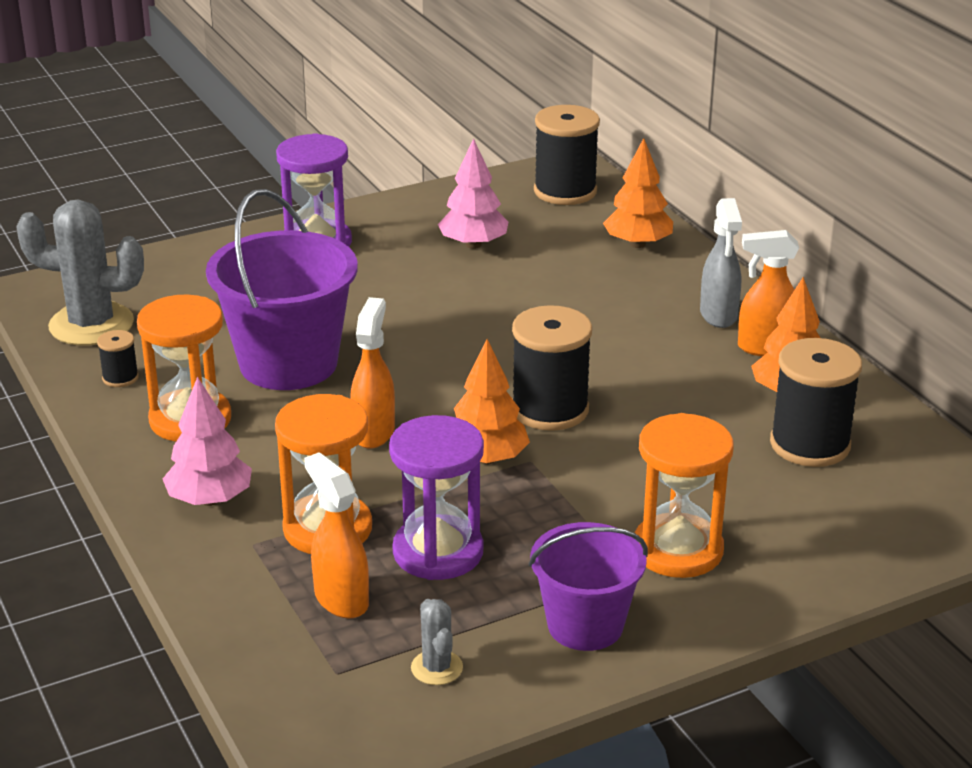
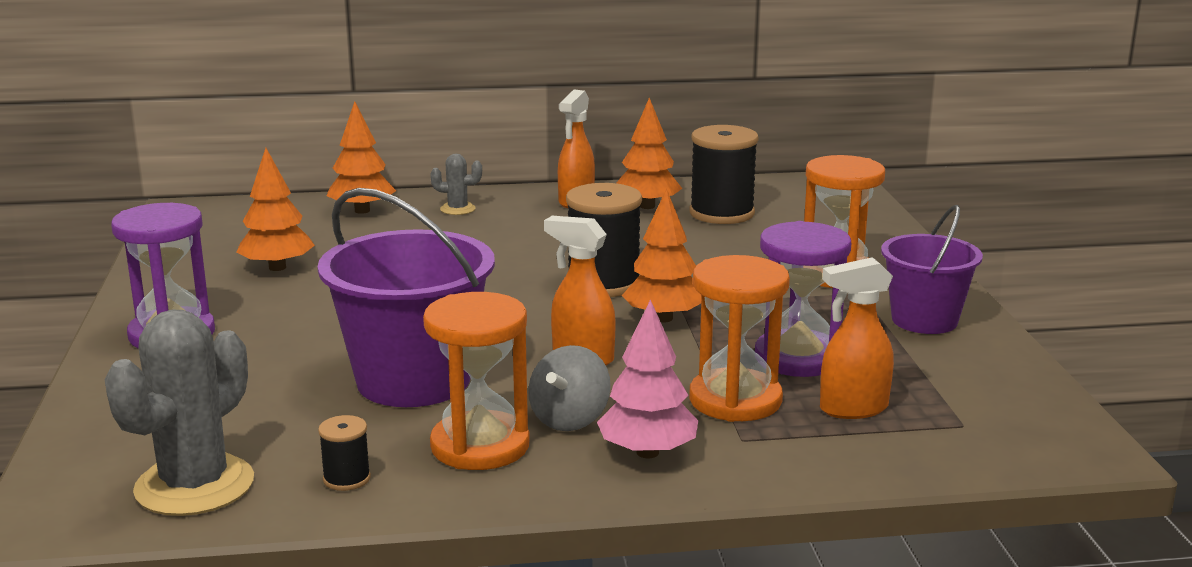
camera: 70 degrees left, 10 degrees down
(252, 451) = (570, 419): none -> grey spinning top
(437, 668) = (966, 382): grey cactus -> grey cactus (457, 209)
(473, 245) = (277, 267): pink tree -> orange tree
(565, 191) = (227, 219): black spool -> none
(718, 315) = (512, 206): grey spray bottle -> none

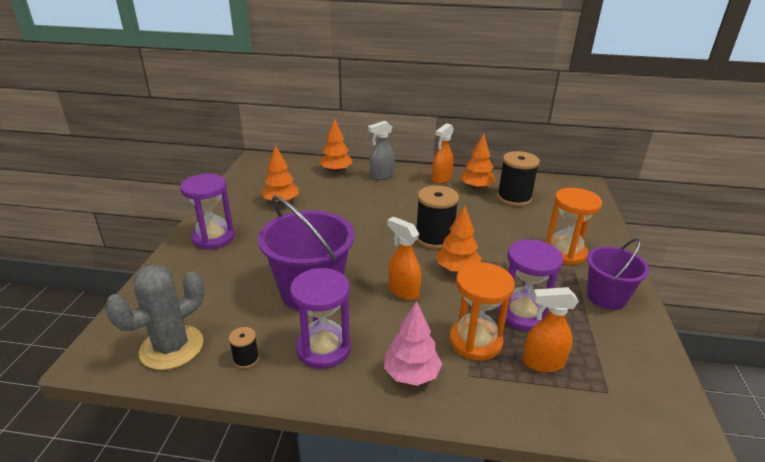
camera: 15 degrees right, 10 degrees up
(457, 209) = (381, 176): grey cactus -> grey spray bottle
(480, 446) = (323, 348): orange hourglass -> purple hourglass
(570, 419) = (378, 338): grey spinning top -> none

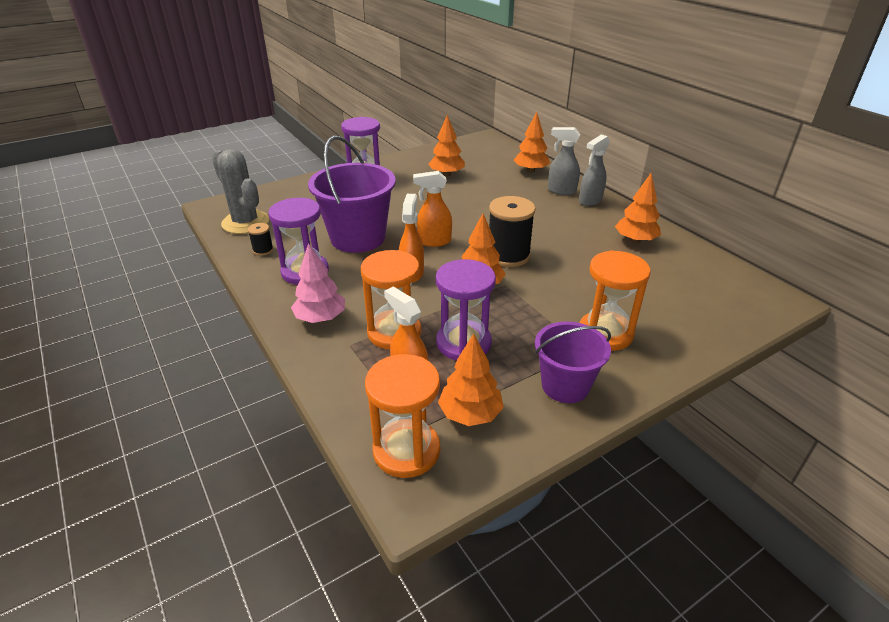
camera: 50 degrees right, 5 degrees up
(172, 347) = (245, 222): grey cactus -> grey cactus turned 45 degrees clockwise
(409, 174) = (590, 201): none -> grey spray bottle
(441, 179) = (613, 218): orange spray bottle -> orange spray bottle (434, 241)
(514, 198) = (657, 267): black spool -> none
(608, 354) = (470, 414): none -> orange tree
(629, 409) = (406, 450): none -> orange hourglass

